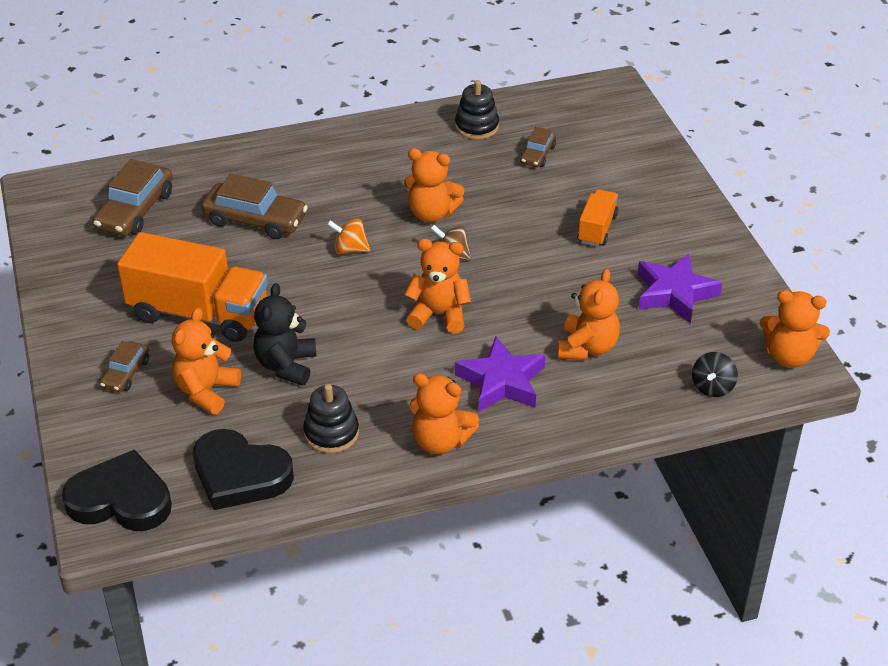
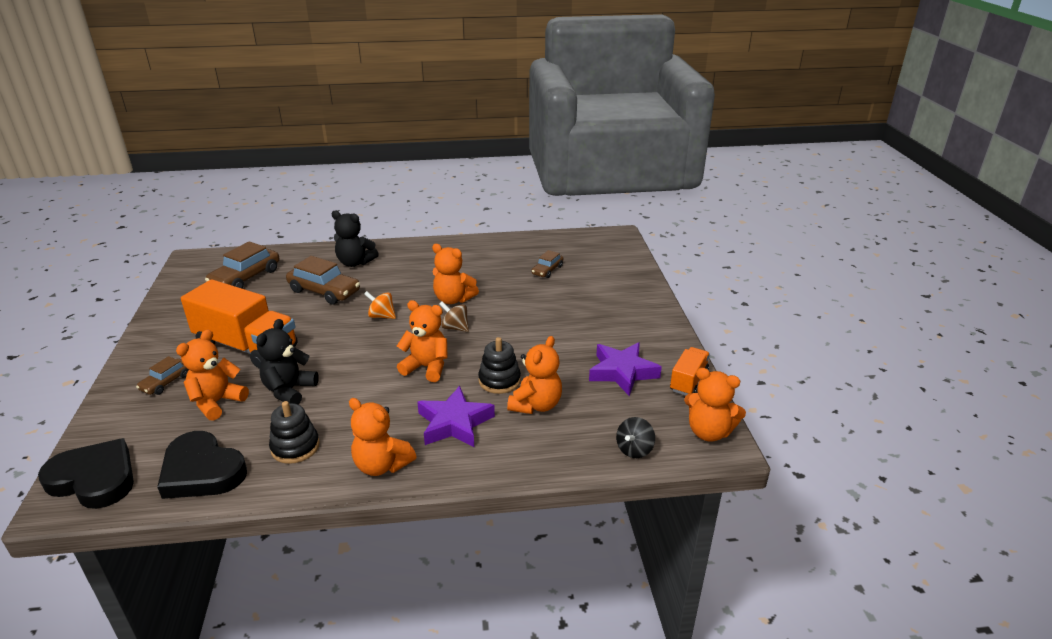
camera: 10 degrees right, 10 degrees down
(274, 170) = (355, 262): none -> black teddy bear
(476, 126) = (510, 250): black stacking toy -> black stacking toy (499, 380)
(597, 229) = (574, 321): orange truck -> orange truck (688, 381)

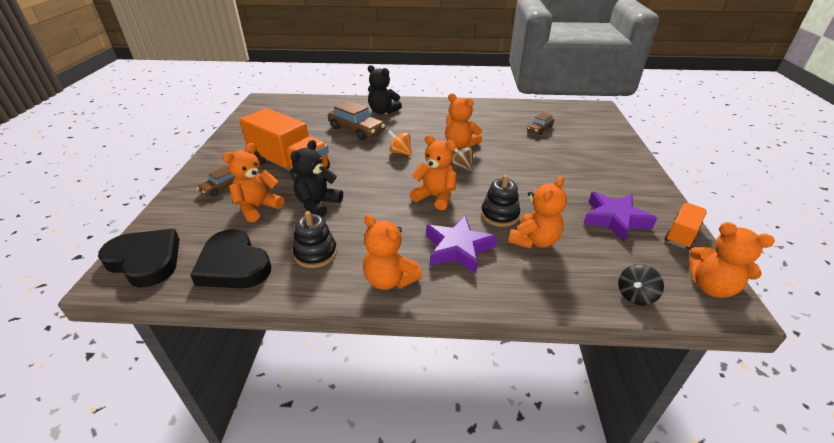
camera: 10 degrees right, 5 degrees up
(245, 278) = (298, 115): brown car -> none

